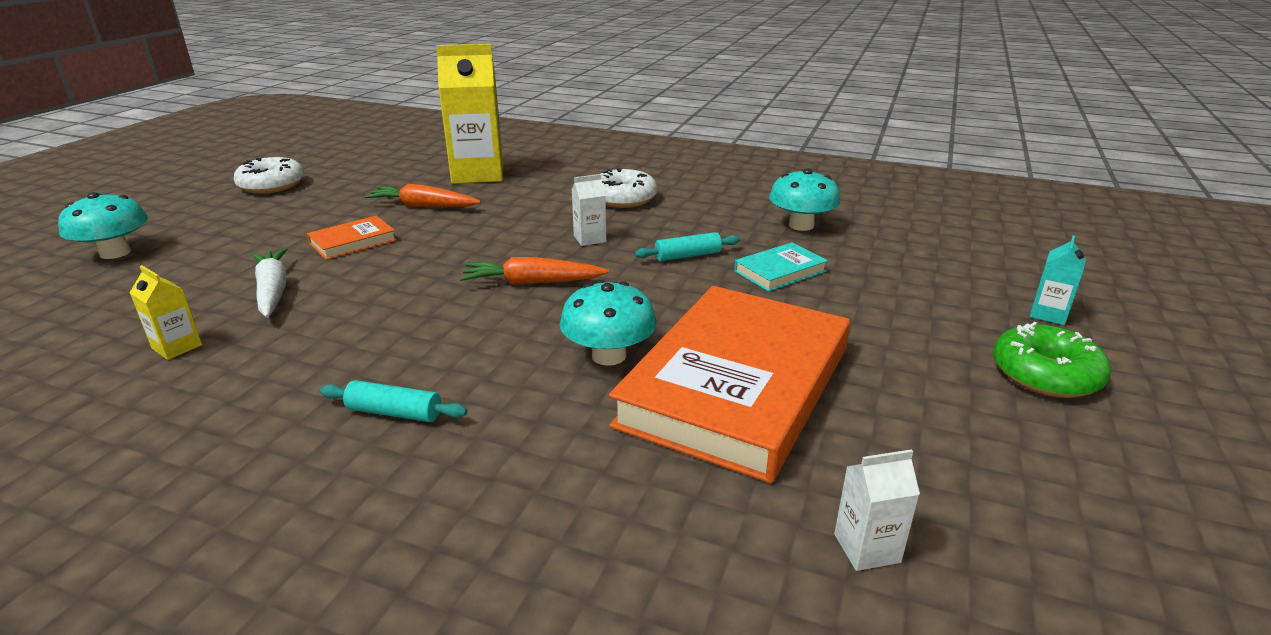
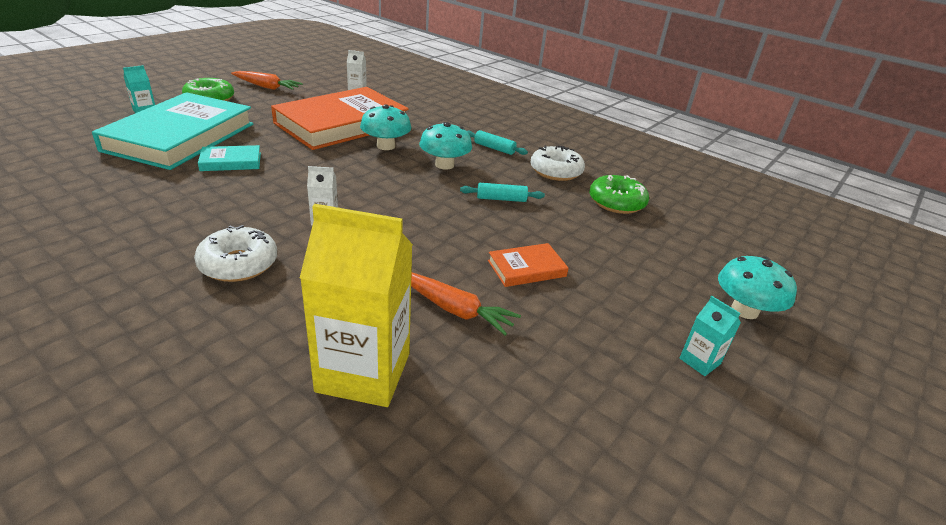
camera: 165 degrees left, 5 degrees up
(177, 347) = (616, 202): yellow carton -> green donut
(209, 214) = (699, 361): none -> turquoise carton
(272, 185) = (660, 426): white donut -> white donut (556, 171)
(272, 291) = (577, 230): white carrot -> none
(532, 283) = (397, 193): orange carrot -> orange carrot (267, 87)
(688, 256) = (271, 186): turquoise rolling pin -> turquoise rolling pin (501, 199)
(801, 225) = (143, 190): turquoise mushroom -> turquoise mushroom (444, 165)
(904, 287) = (180, 137): none -> turquoise book

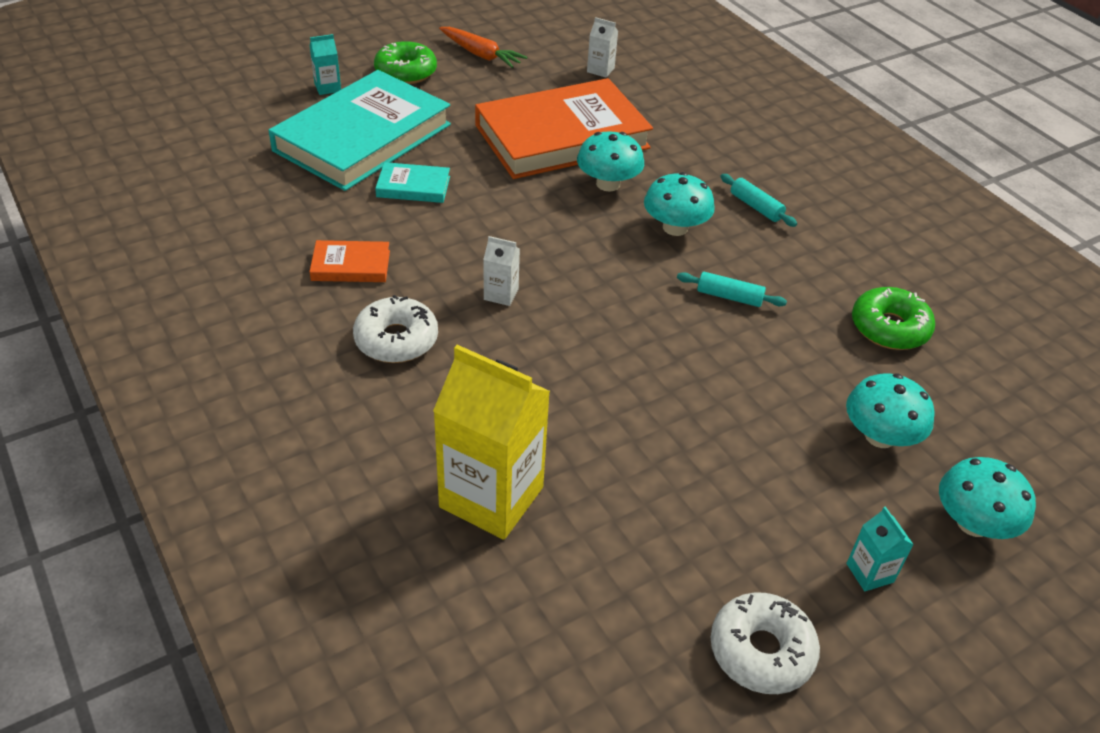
camera: 20 degrees right, 10 degrees up
(454, 309) = (610, 445): orange carrot -> none
(526, 268) = (717, 408): orange book -> orange book (351, 265)
(556, 171) = (827, 261): white donut -> white donut (761, 651)
(649, 266) = (880, 436): none -> turquoise mushroom

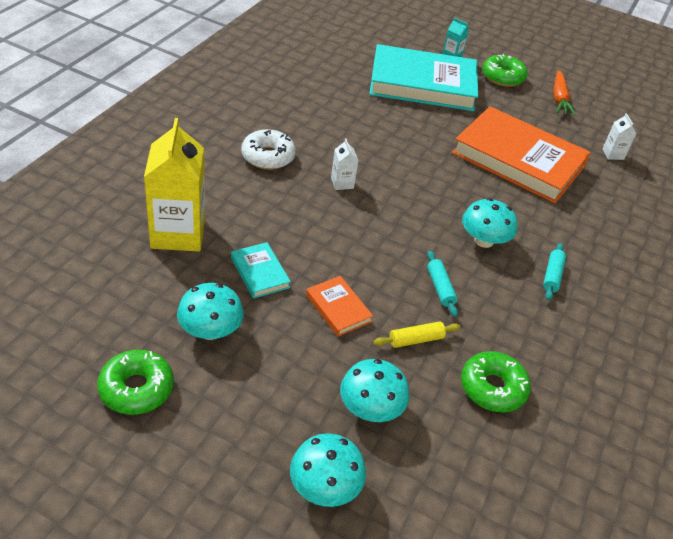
camera: 55 degrees right, 0 degrees up
(351, 265) = (311, 119): orange book -> orange book (338, 308)
(413, 187) = (400, 117): turquoise book -> turquoise book (260, 273)
(608, 184) = (494, 195): turquoise mushroom -> turquoise mushroom (210, 330)
(761, 651) = (136, 388): white donut -> green donut
(797, 353) = (416, 340): none -> yellow rolling pin
(870, 573) = (236, 432): turquoise carton -> none

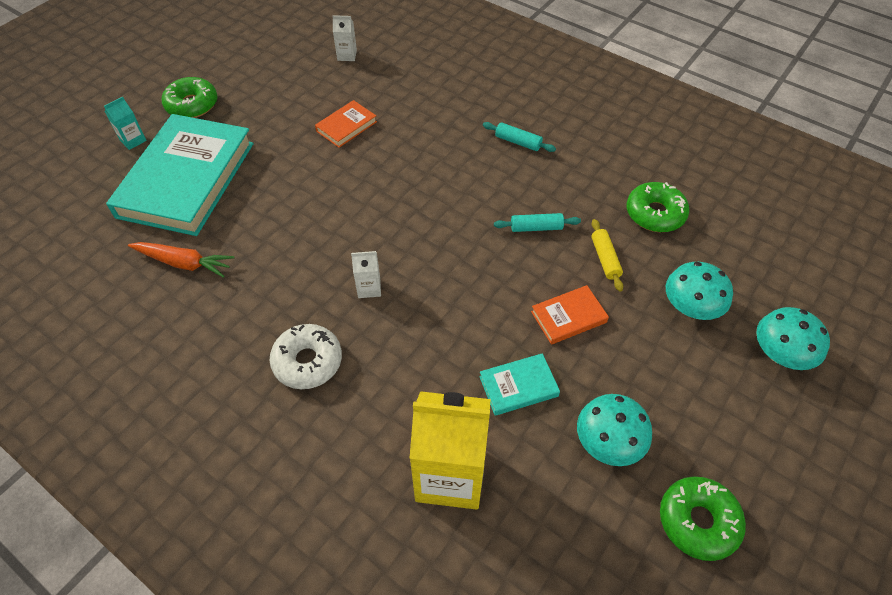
camera: 75 degrees left, 10 degrees up
(484, 240) = (469, 180): turquoise mushroom -> none
(518, 160) = (346, 126): orange book -> orange book, size x0.42
(559, 99) = (246, 69): orange carrot -> orange carrot (184, 263)

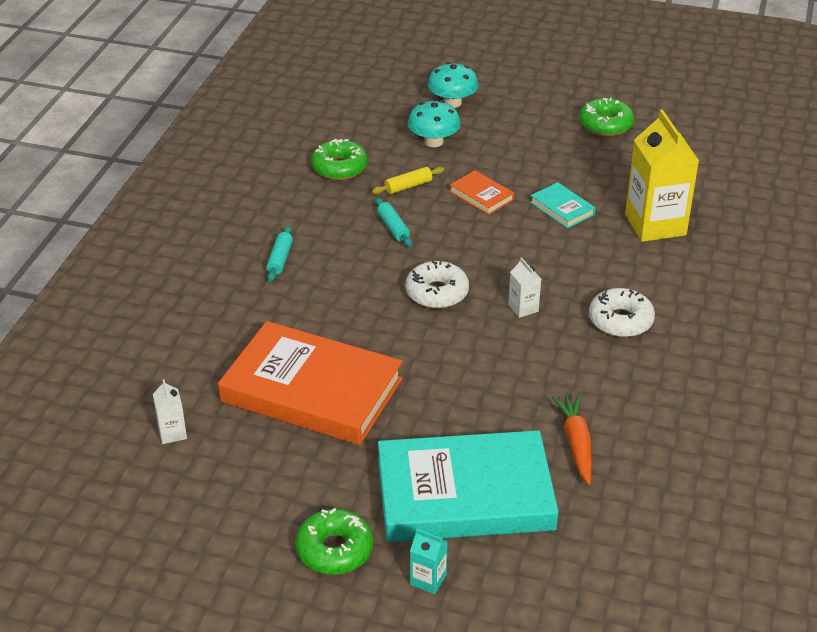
camera: 110 degrees left, 15 degrees down
(346, 126) = (312, 390): orange book -> orange book, size x2.37
(423, 231) = (437, 293): none -> white donut
(608, 442) = (577, 163): turquoise mushroom -> none

